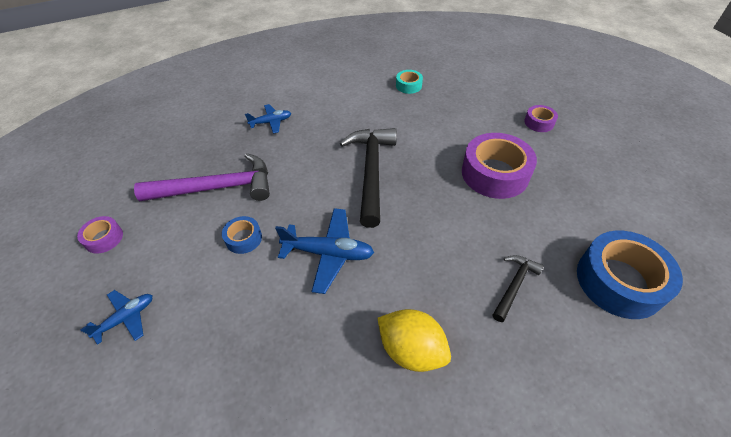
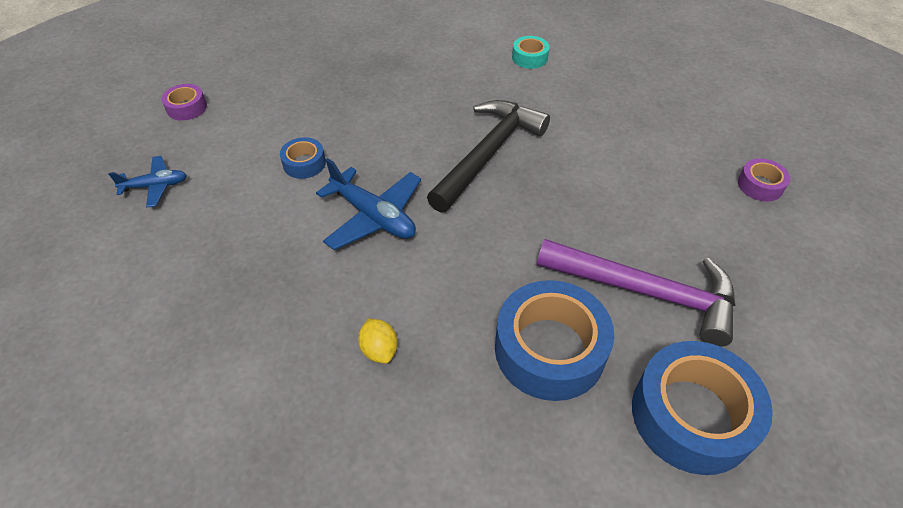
camera: 30 degrees right, 0 degrees up
(217, 188) = (317, 103): purple hammer -> purple hammer (646, 292)
(271, 122) = (422, 57): blue plane -> none
(408, 85) = (618, 74): turquoise tape -> turquoise tape (529, 58)
(411, 350) = (379, 350): yellow lemon -> yellow lemon, size x0.56
(495, 173) = (639, 220): purple tape -> none
(514, 285) = (549, 349): black hammer -> blue tape

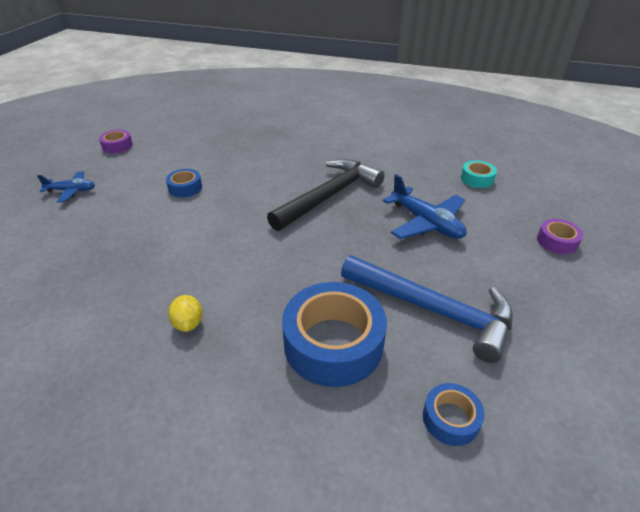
camera: 10 degrees right, 10 degrees down
(373, 216) = (223, 228): blue plane -> blue plane (426, 223)
(529, 58) = (383, 138): turquoise tape -> turquoise tape (477, 179)
(646, 292) = (433, 310): purple hammer -> blue hammer
(691, 415) = (450, 419): blue tape -> blue tape, size x0.49

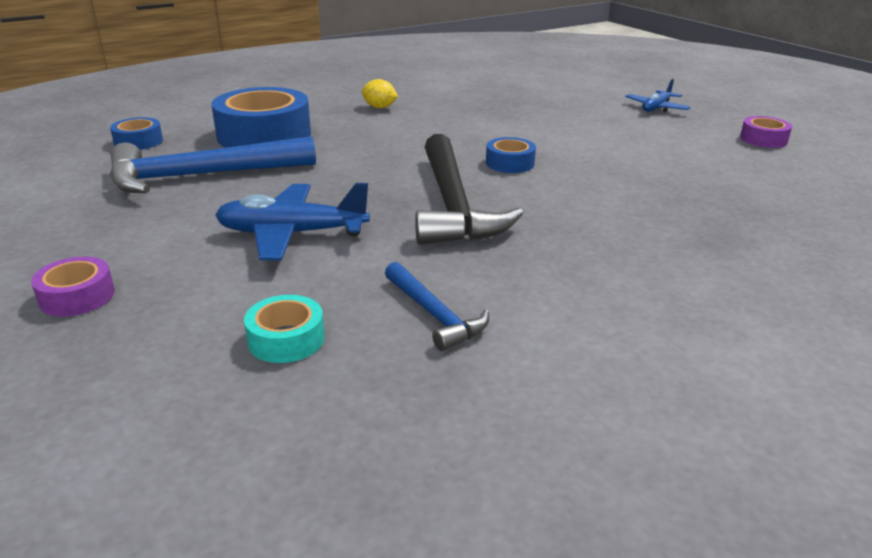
camera: 130 degrees right, 10 degrees down
(185, 188) = (594, 146): blue tape -> blue tape (510, 163)
(416, 161) = (434, 314): none -> blue hammer

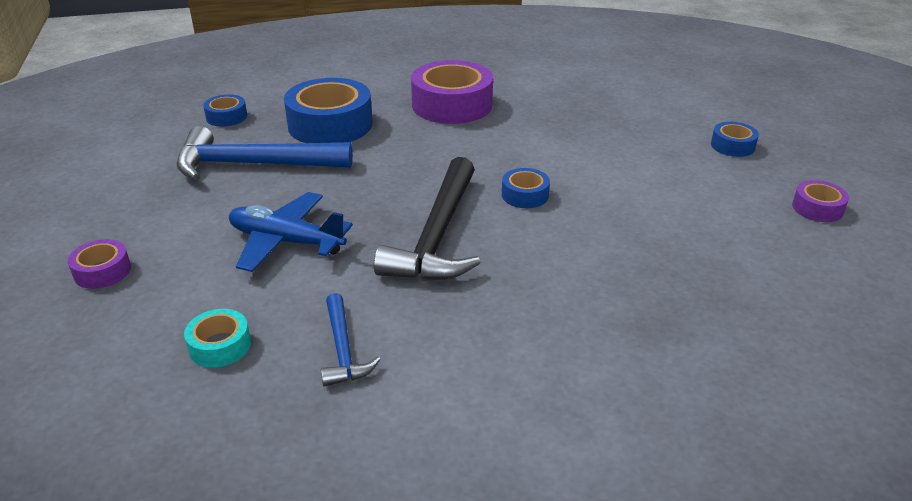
camera: 20 degrees right, 5 degrees up
(379, 107) = (452, 105): yellow lemon -> purple tape
(656, 108) = (732, 146): blue plane -> blue tape

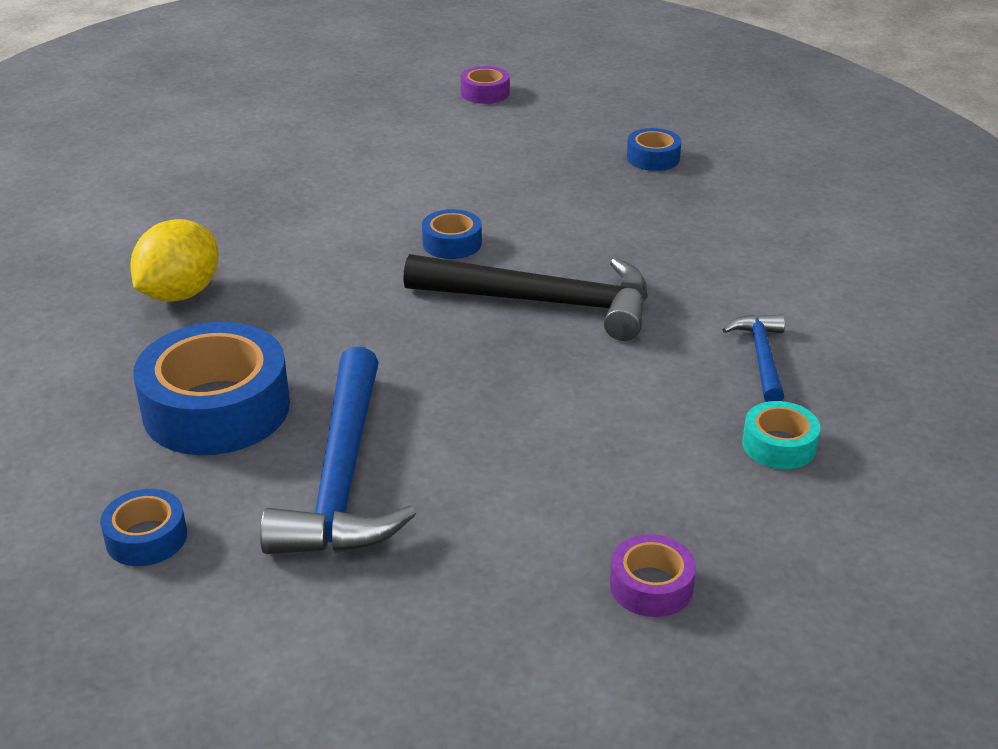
camera: 90 degrees left, 0 degrees up
(286, 242) = (562, 418): blue plane -> none
(343, 349) = (761, 357): blue hammer -> blue hammer turned 75 degrees counterclockwise
(452, 105) = (180, 293): purple tape -> yellow lemon
(732, 146) = (351, 114): blue tape -> blue tape (653, 158)

